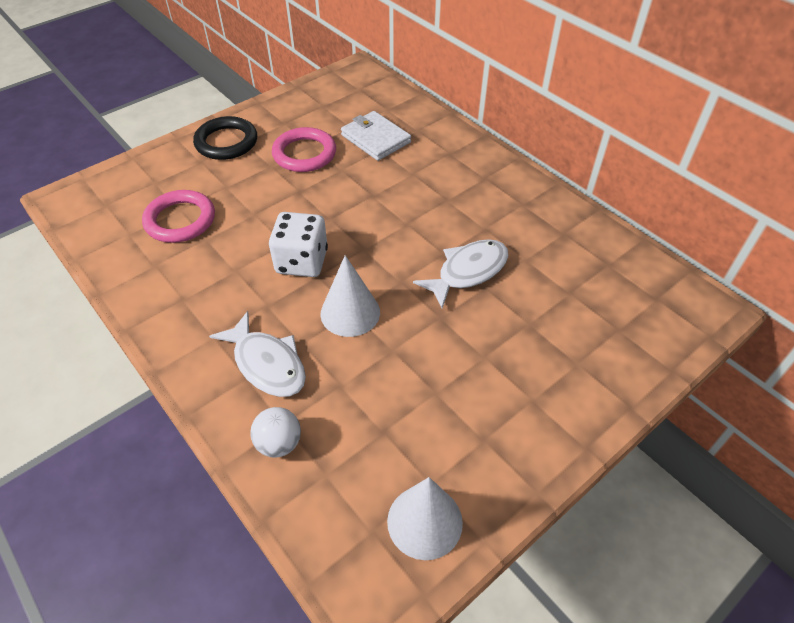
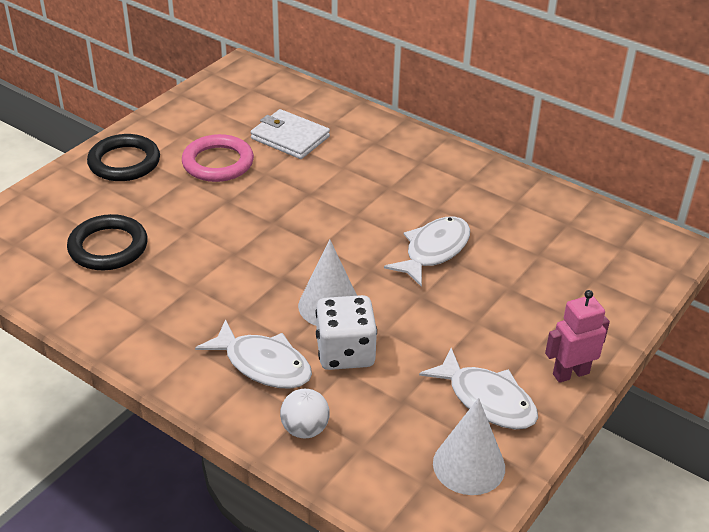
camera: 15 degrees left, 10 degrees down
(180, 220) = (108, 247): pink ring -> black ring
(302, 261) = (259, 267): white dice -> white dice (345, 352)
(467, 447) = (487, 399): none -> white fish
(563, 434) = (570, 373): none -> pink robot

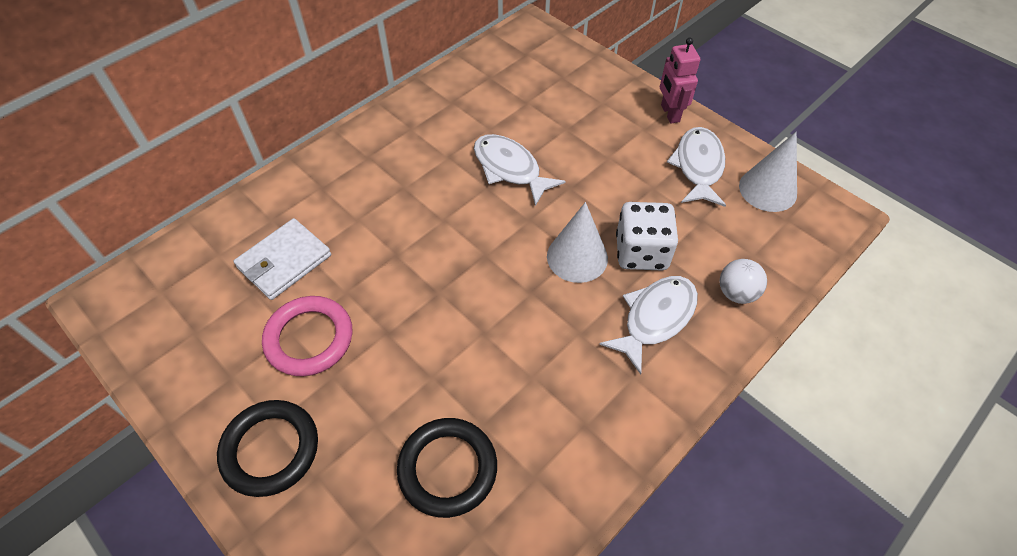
camera: 80 degrees left, 15 degrees up
(487, 399) = (698, 166): white fish -> white fish turned 45 degrees counterclockwise

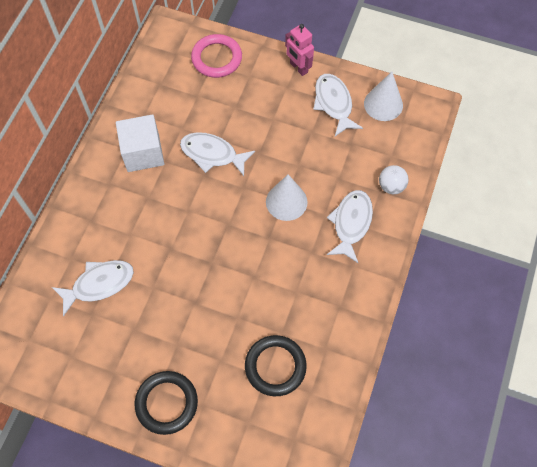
camera: 25 degrees left, 10 degrees up
(284, 261) = (99, 284): white wallet -> white fish
(309, 338) = (148, 327): pink ring -> pink ring (216, 58)
(427, 139) = (143, 153): none -> white cube
(641, 252) = (324, 182): white dice -> none

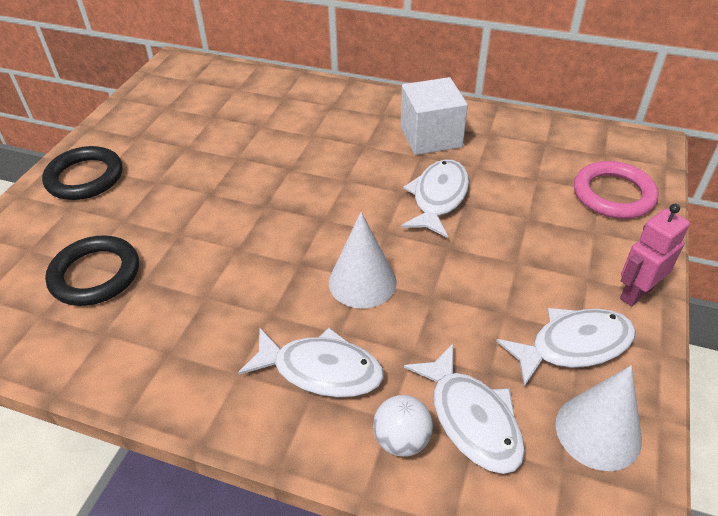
camera: 90 degrees right, 20 degrees down
(99, 284) = (248, 118): white fish -> white fish (471, 418)

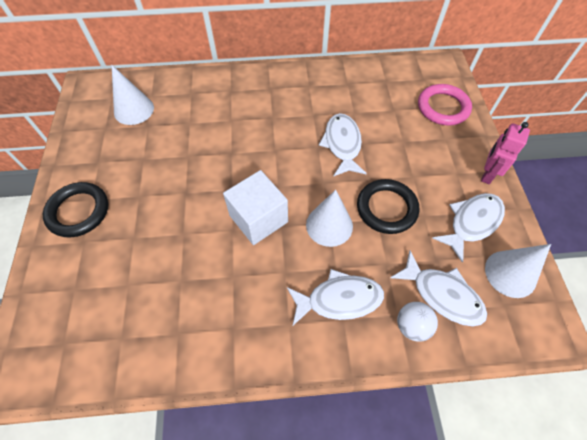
camera: 25 degrees left, 15 degrees up
(95, 275) = (141, 290): black ring -> black ring (386, 208)
(209, 97) = (134, 110): none -> white cone
(430, 137) = (312, 97): white cube -> white cube (258, 218)

